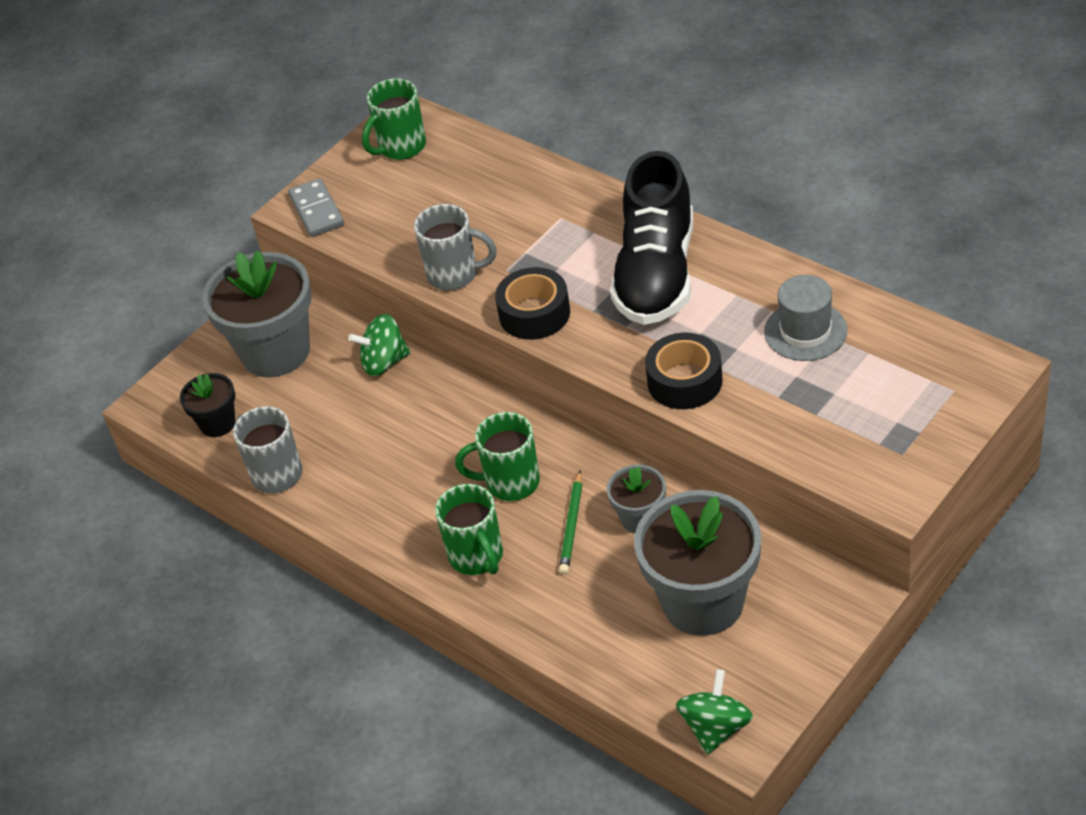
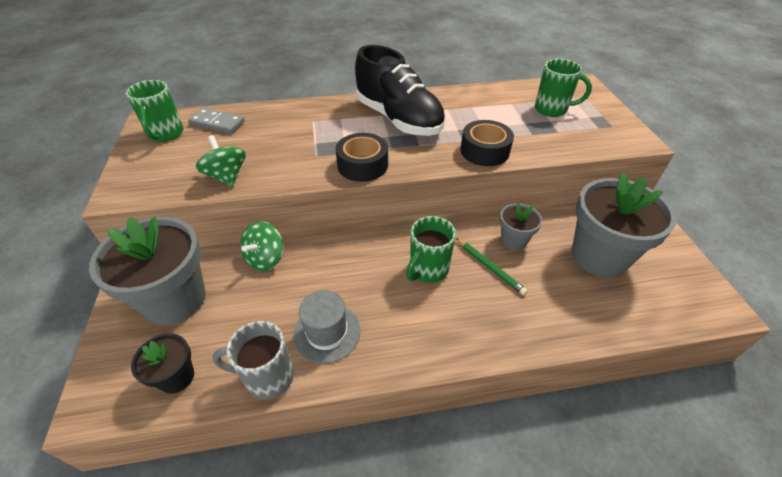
camera: 55 degrees left, 0 degrees up
(316, 211) = (138, 188): grey domino -> grey domino (217, 123)
(455, 274) = (287, 172): grey mug -> none
(477, 557) = (469, 323): green mug -> green mug (552, 109)
(715, 728) = (704, 310): green spinning top -> green spinning top (227, 176)
(805, 331) = (498, 107): grey hat -> grey hat (327, 332)

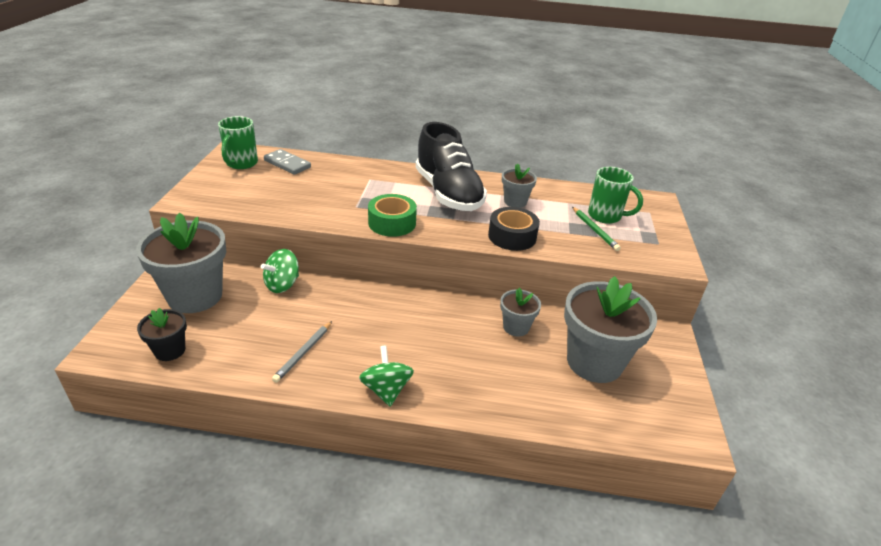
camera: 15 degrees right, 10 degrees down
(227, 176) = (273, 206): green spinning top -> green spinning top (386, 390)
(267, 377) = (238, 371): grey mug -> none
(327, 332) = (303, 353): grey hat -> grey pencil
(362, 165) = (392, 223): black tape -> green tape
(428, 270) = (419, 330): green mug -> none
(465, 113) = (515, 202): none -> grey flower pot
(490, 267) = (478, 343): green pencil -> green pencil (595, 230)

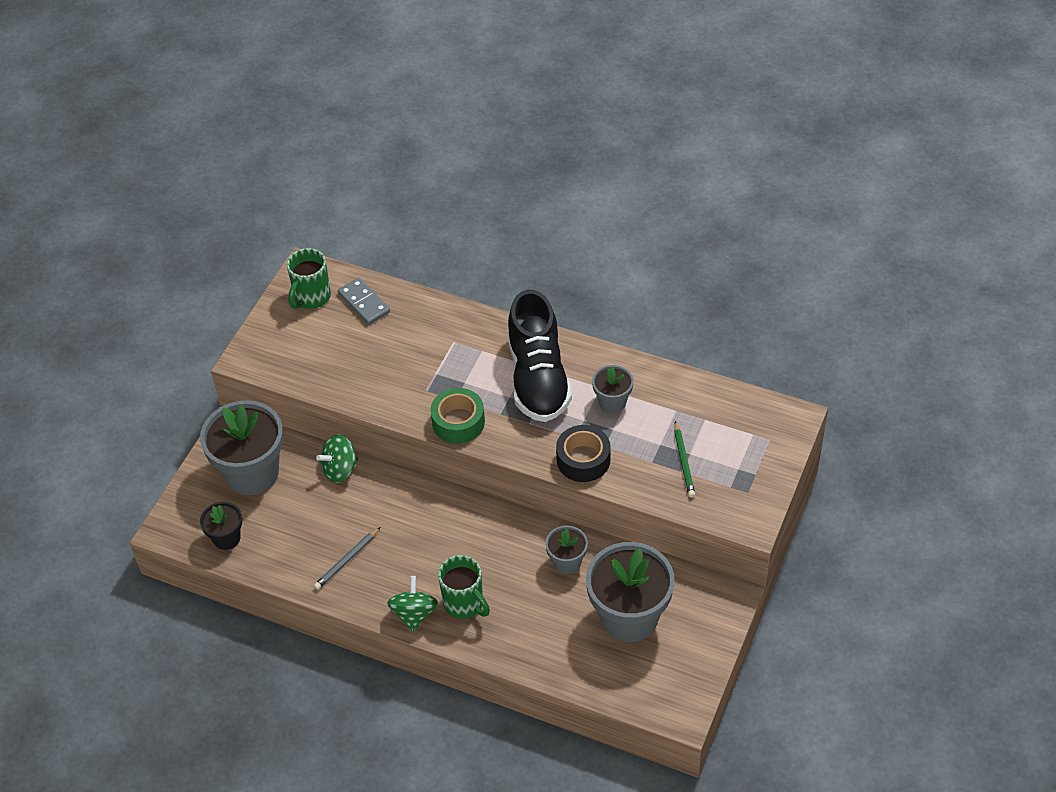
camera: 20 degrees right, 15 degrees up
(606, 216) = (710, 440): green mug -> green mug (464, 604)

